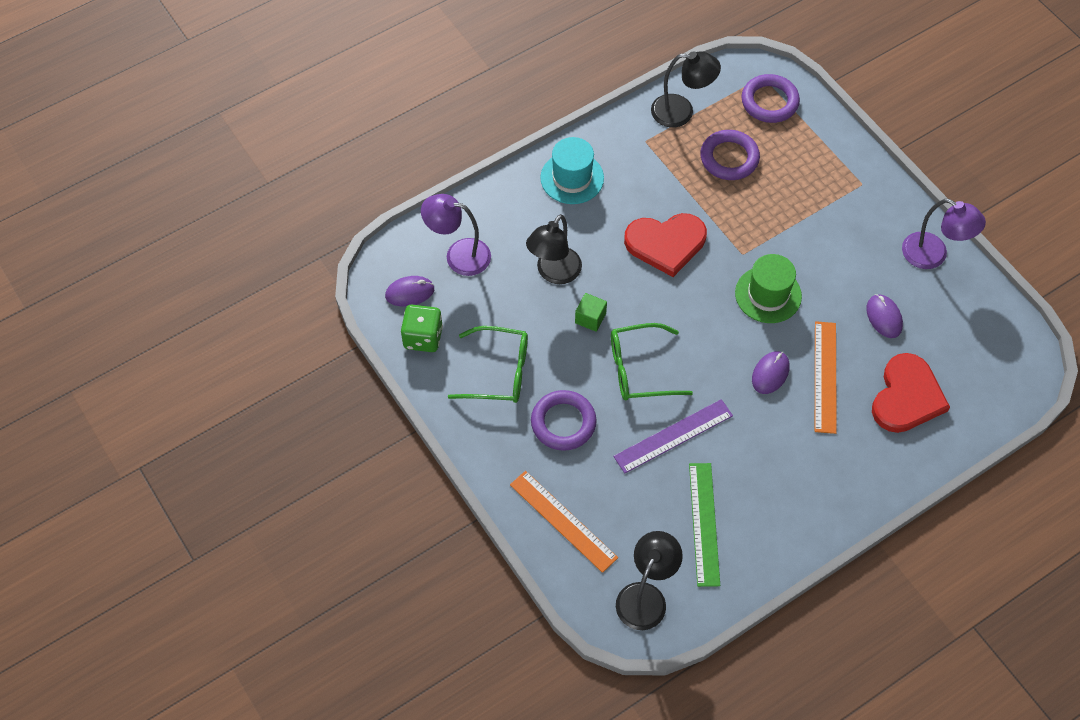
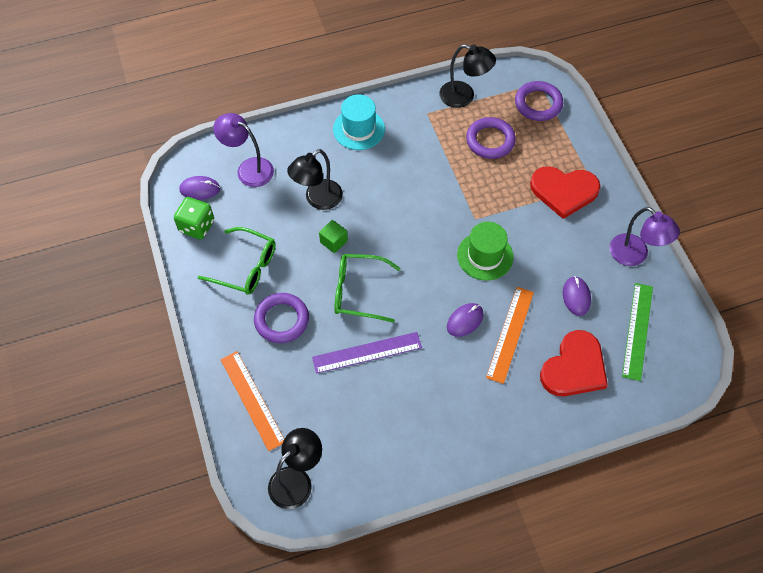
camera: 15 degrees right, 0 degrees up
(666, 243) = (415, 196): red heart -> red heart (564, 191)
(704, 523) = (367, 432): green ruler -> green ruler (637, 331)

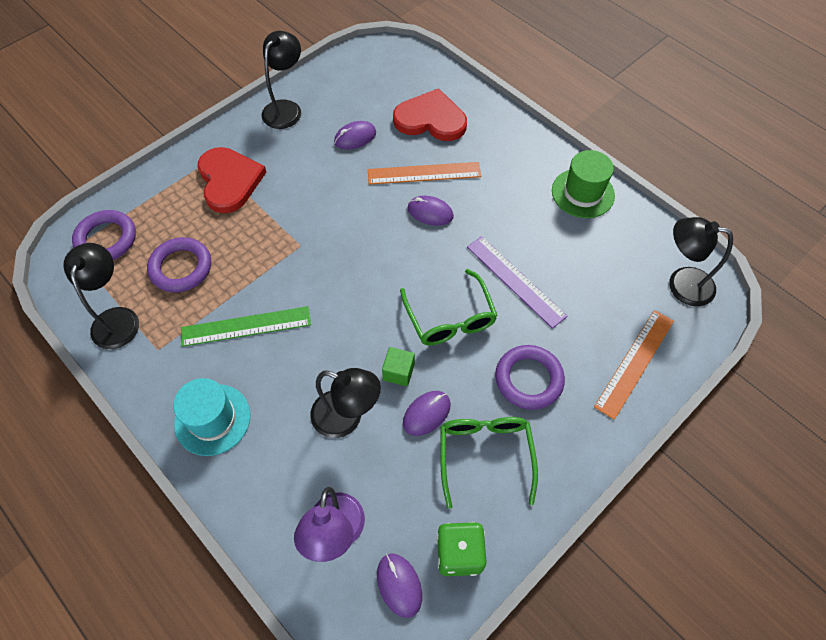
camera: 115 degrees left, 0 degrees up
(294, 246) = (426, 414): none -> purple mouse
(485, 256) = (344, 221): green hat -> green hat (582, 193)
(635, 255) = (286, 108): purple lamp -> black lamp
(637, 331) = (368, 88): green ruler -> green ruler (246, 326)

